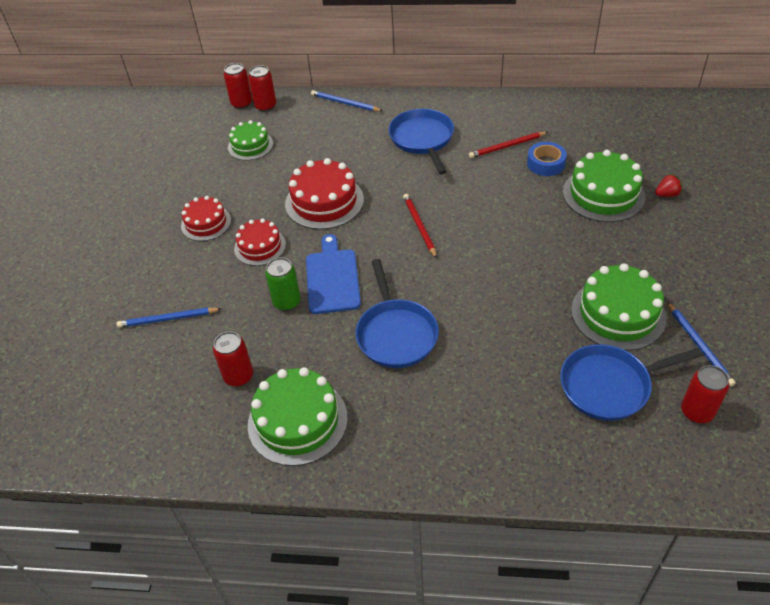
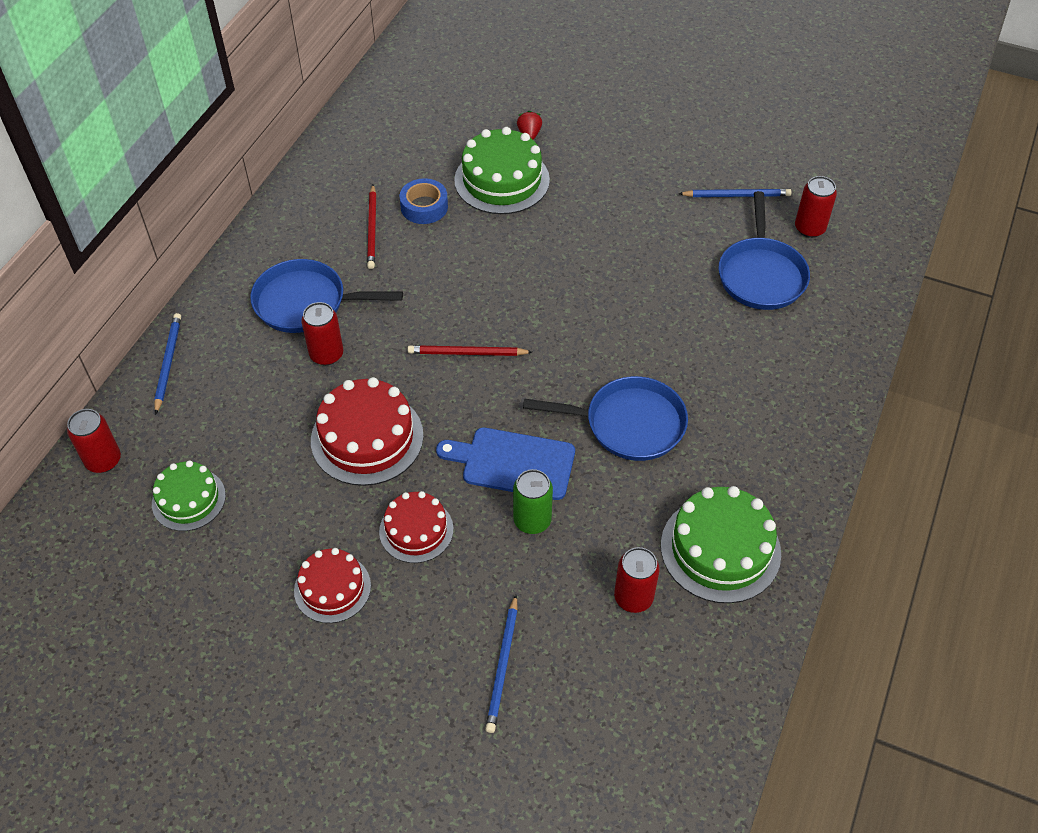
camera: 75 degrees left, 5 degrees up
(241, 103) = (73, 491): red can -> red can (326, 354)
(345, 103) = (168, 363): blue pencil -> blue pencil turned 135 degrees clockwise
(618, 313) = (675, 235): green cake -> none

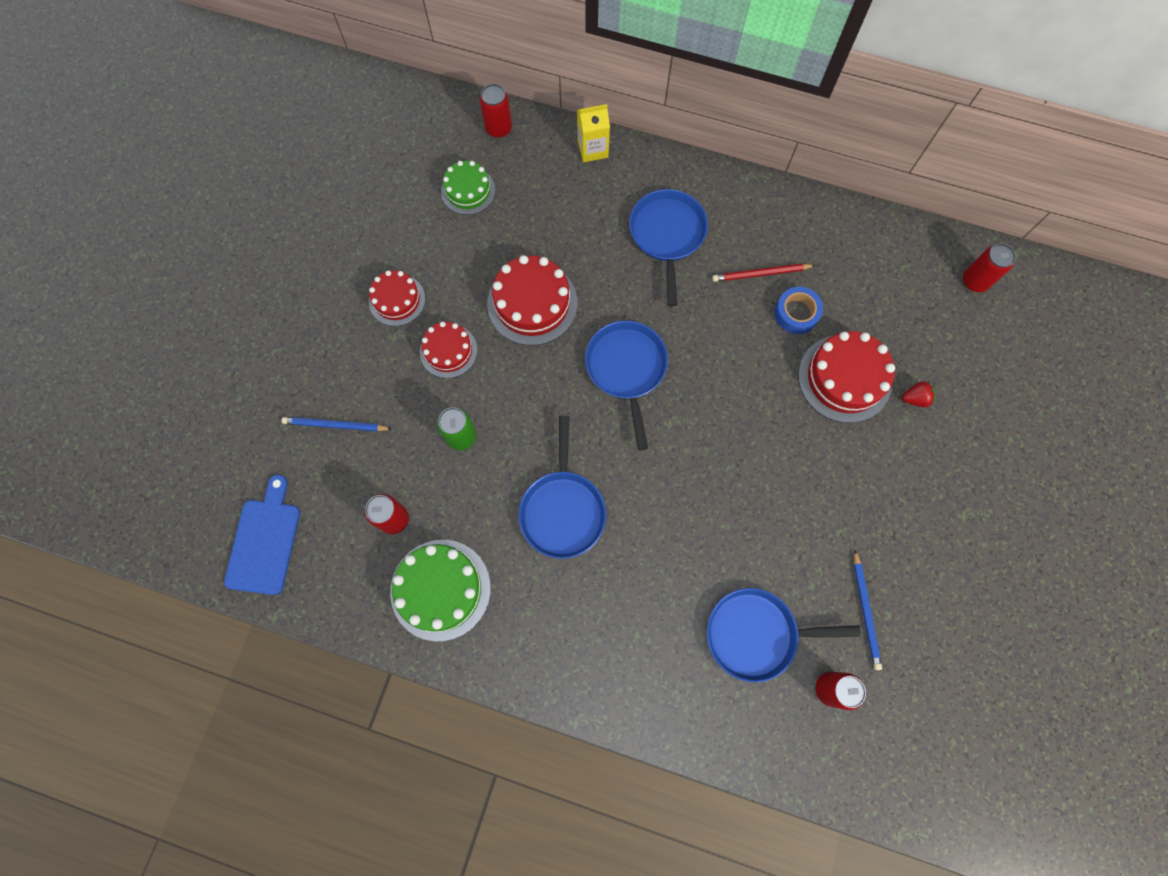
camera: 85 degrees right, 20 degrees up
(168, 363) = (592, 149): blue pencil -> yellow carton
(326, 354) = (613, 260): red can -> red can (975, 281)
(467, 353) = (627, 369): red pencil -> blue pan
(502, 180) = (844, 378): green cake -> red cake
(513, 463) = (515, 417): blue cutting board -> blue cutting board (264, 541)

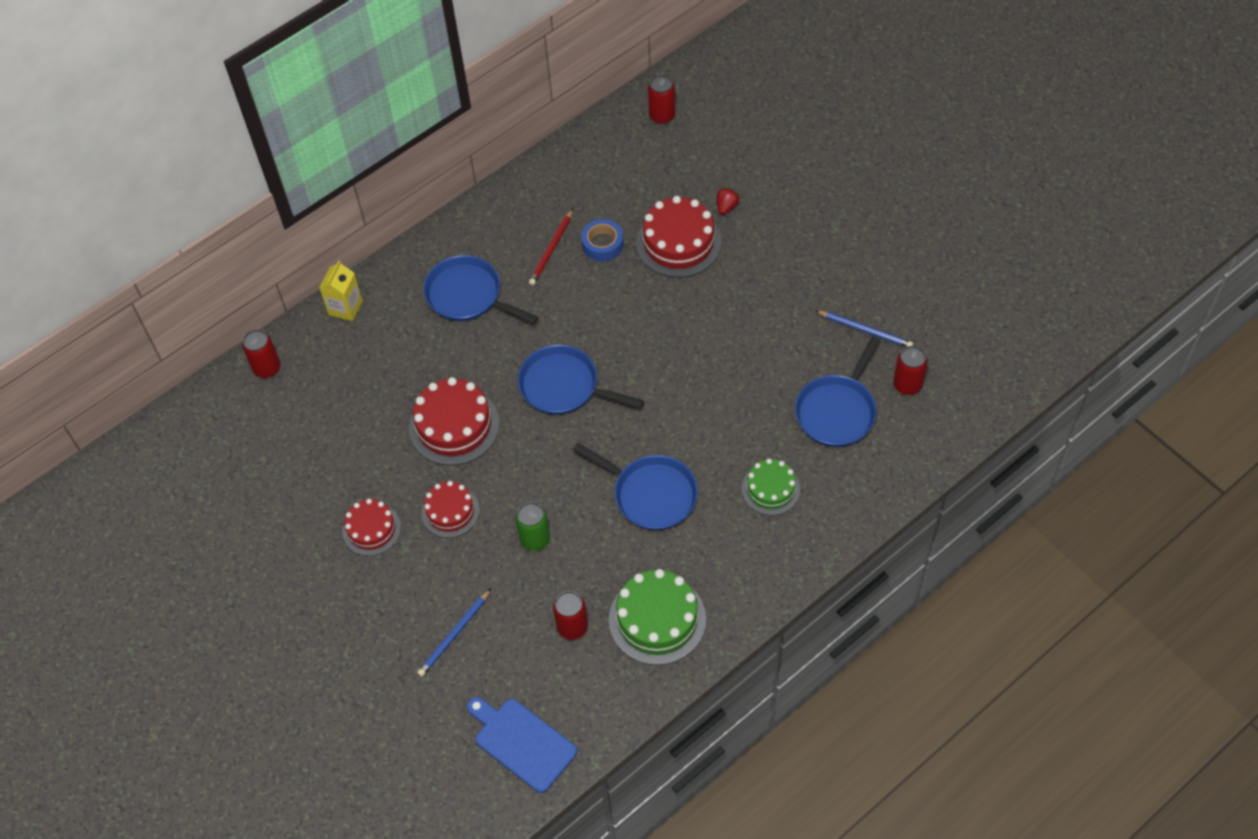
camera: 55 degrees left, 15 degrees down
(468, 191) = (309, 422): green cake -> green cake (770, 489)

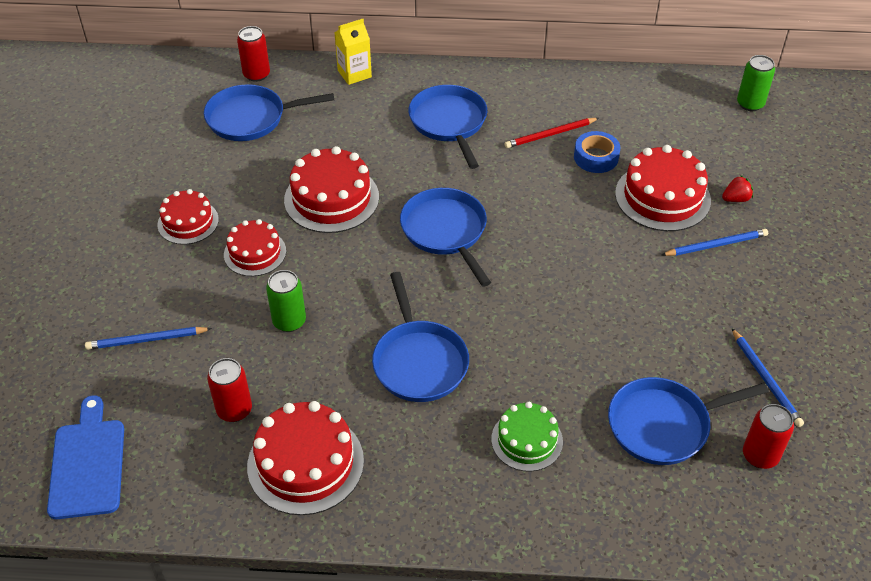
camera: 40 degrees right, 10 degrees down
(311, 409) = (251, 118): none -> blue pan
(657, 619) = (305, 463): green cake -> red cake
(662, 116) = (750, 104): red can -> green can
(748, 254) = (716, 245): none -> blue pencil

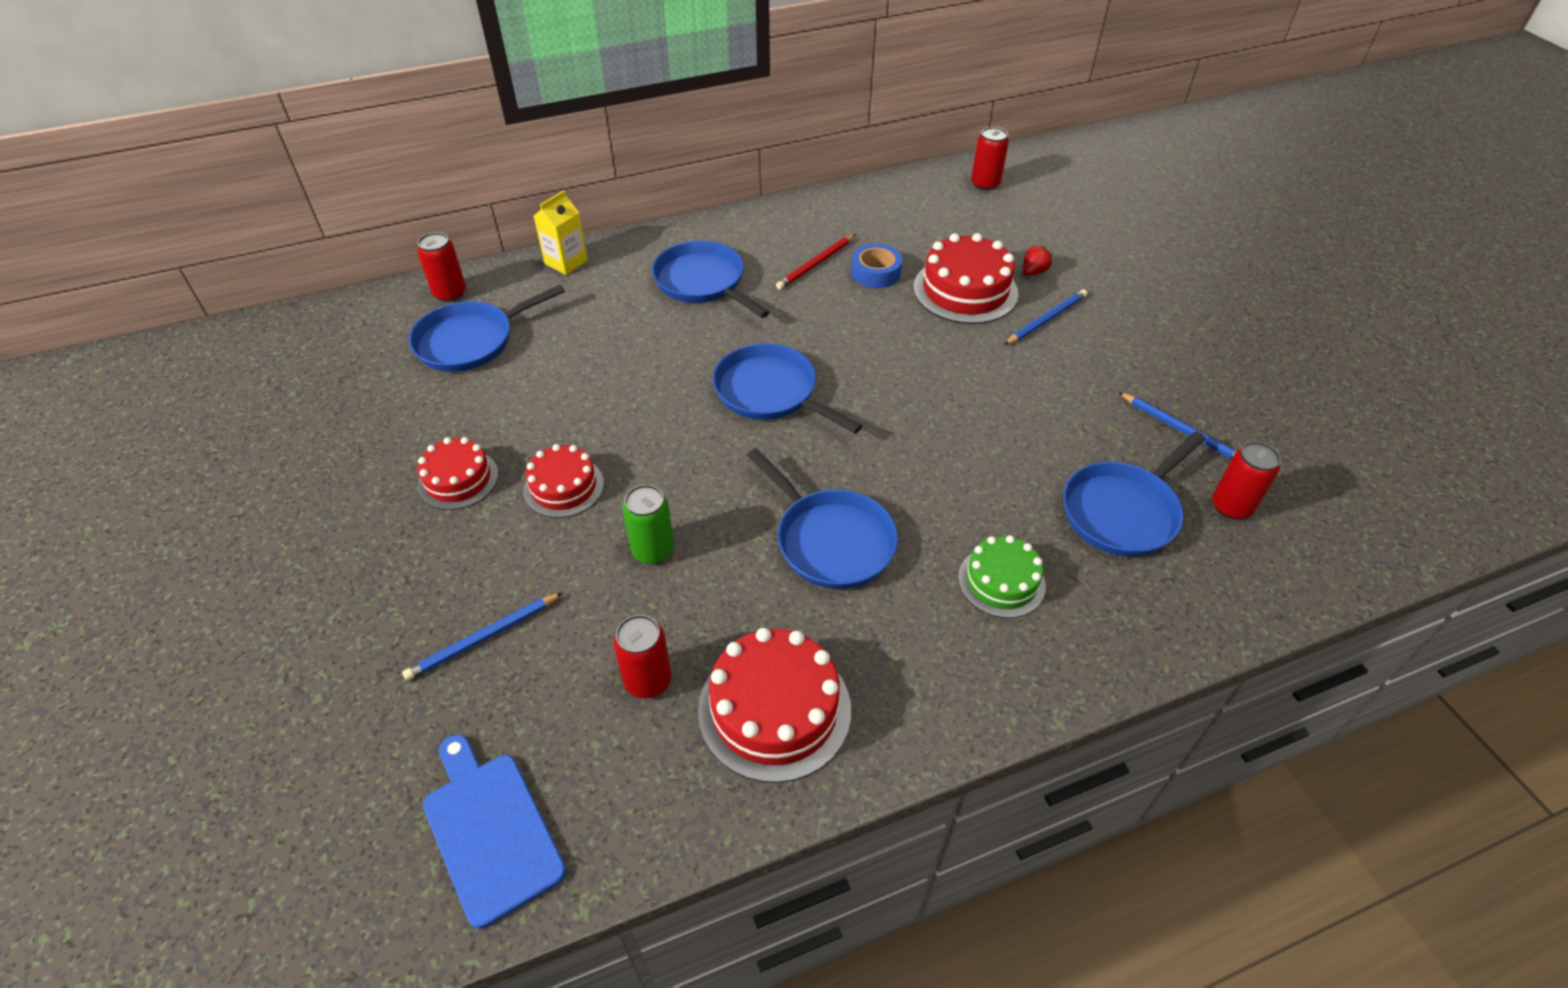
camera: 25 degrees left, 0 degrees up
(331, 198) = (620, 398): red cake -> none
(750, 104) = (985, 184): green can -> red can

